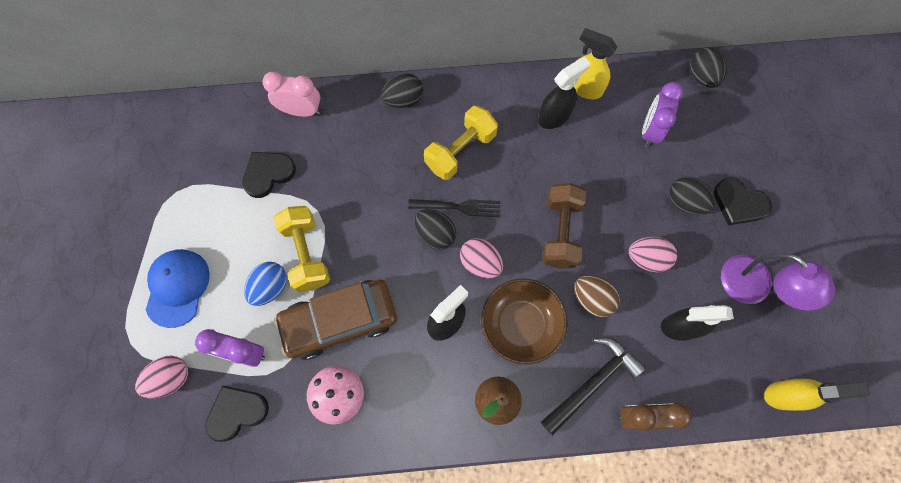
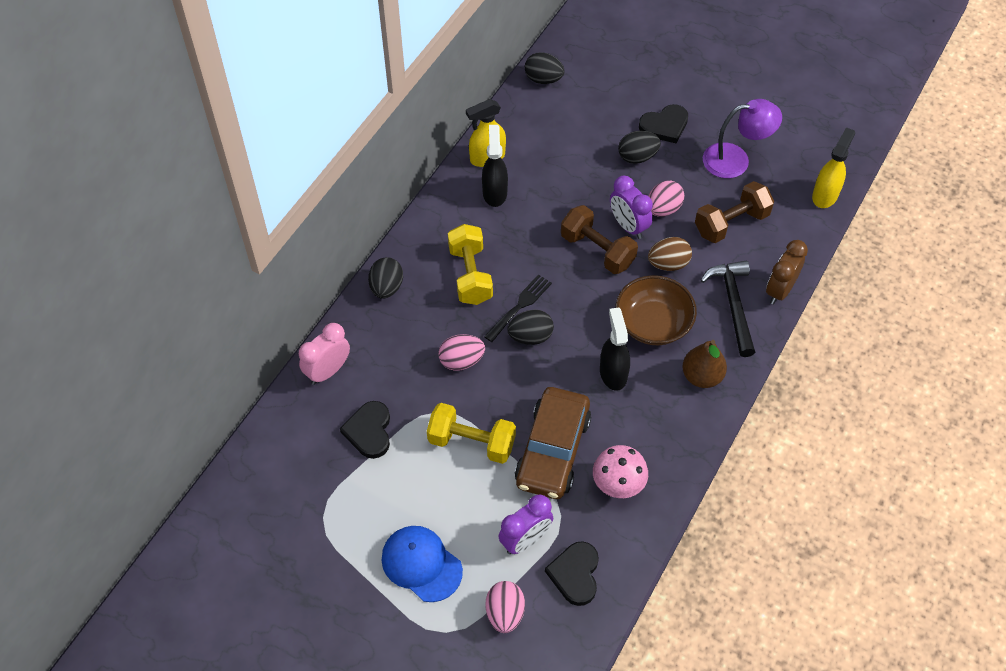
camera: 55 degrees left, 15 degrees down
(270, 287) = (481, 487): blue egg -> none
(480, 263) = (581, 320): pink egg -> pink egg (461, 361)
(650, 130) = (561, 140): purple clock -> purple clock (628, 226)
(680, 327) = (731, 223): black spray bottle -> brown dumbbell

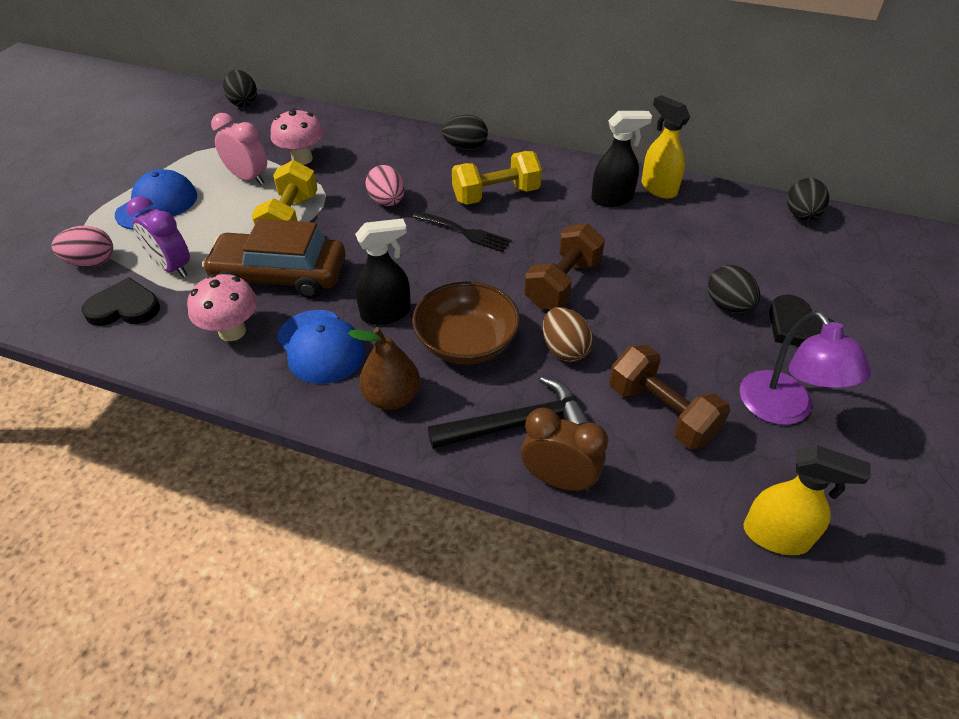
camera: 80 degrees right, 10 degrees down
(328, 371) = (365, 130): pink clock -> pink clock (248, 178)
(369, 431) = (302, 159): black heart -> pink mushroom
(530, 336) = (426, 244): black egg -> black egg (243, 103)
(628, 226) = (611, 307): purple clock -> none
(644, 421) = (320, 346): none -> blue cap
(663, 209) = (653, 337): pink egg -> none

